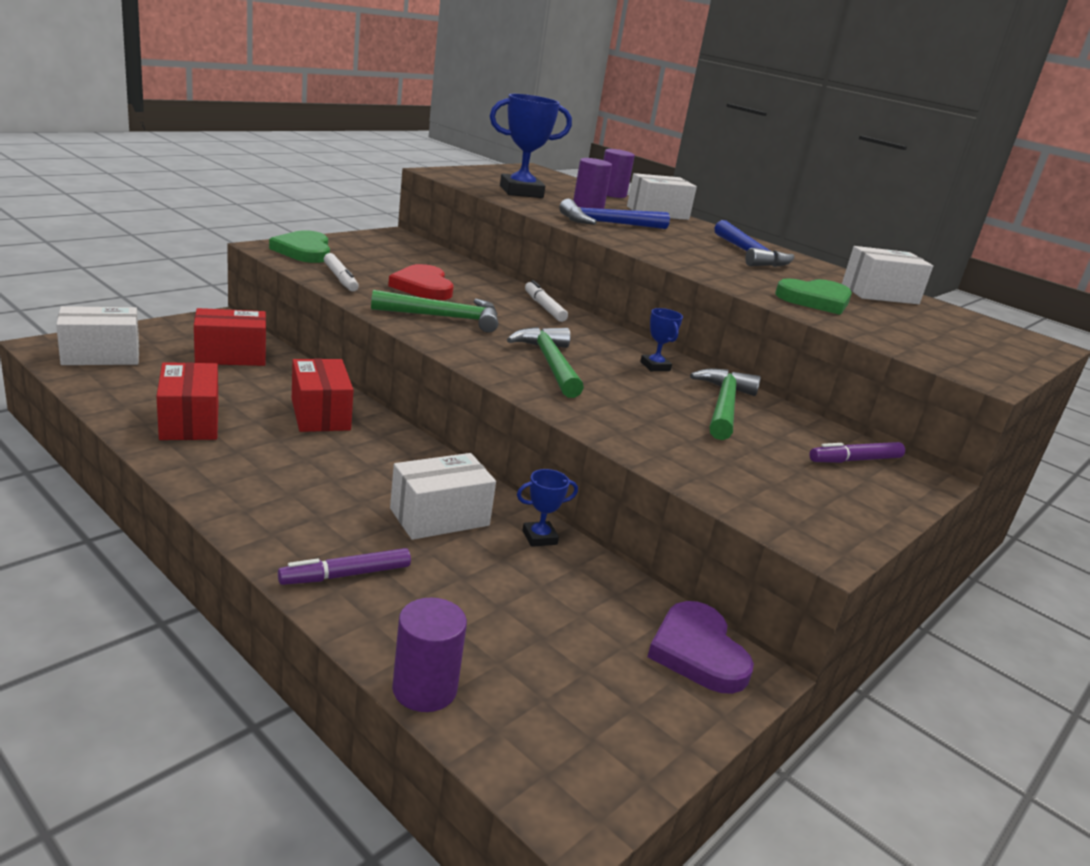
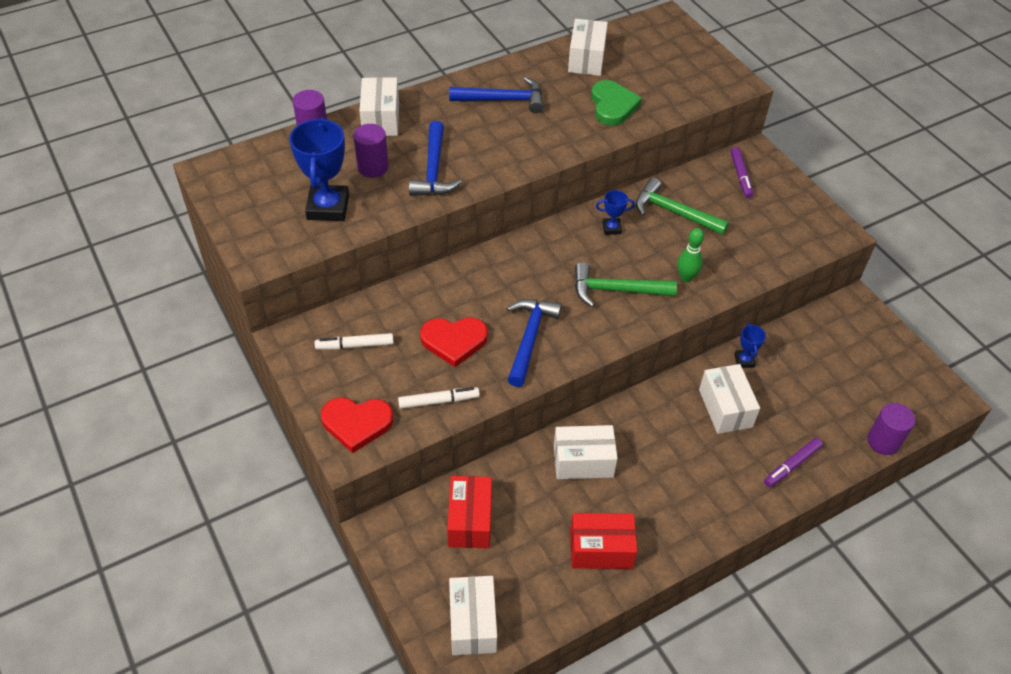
camera: 70 degrees left, 25 degrees up
(304, 251) = (357, 423): green heart -> red heart
(320, 414) = (583, 461): red box -> white box
(346, 575) = (792, 465): purple marker -> purple marker turned 60 degrees clockwise
(444, 317) = (529, 339): green hammer -> blue hammer
(544, 307) = (495, 264): white marker -> white marker (355, 345)
(606, 407) = (686, 278): none -> green bowling pin
(698, 652) = (843, 318): purple heart -> none

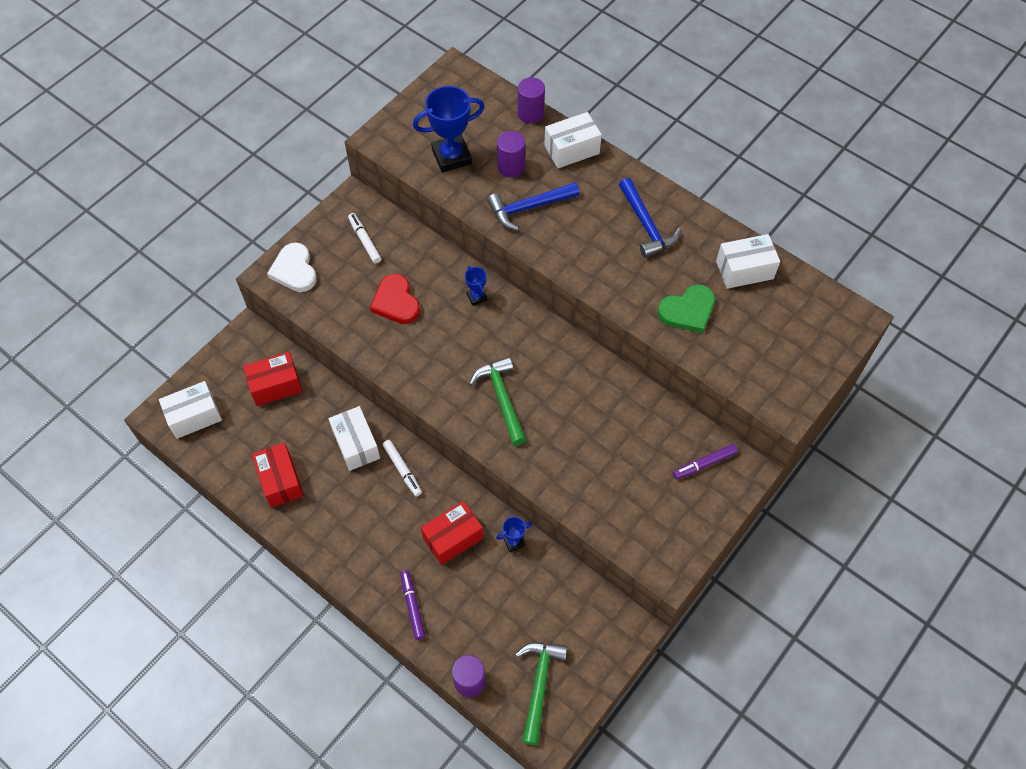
camera: 70 degrees right, 10 degrees up
(357, 423) = (294, 270): red heart -> white heart
(438, 401) = (334, 313): white marker -> white marker (402, 470)
(529, 339) = (420, 352): blue hammer -> none
(611, 228) = (576, 374): blue trophy -> blue trophy (476, 297)
(674, 212) = (622, 419): green hammer -> green hammer (539, 685)
(686, 278) = (543, 450): green bowling pin -> none
(725, 408) = (453, 538): white box -> red box
(792, 465) = (412, 606): purple marker -> purple marker turned 45 degrees clockwise

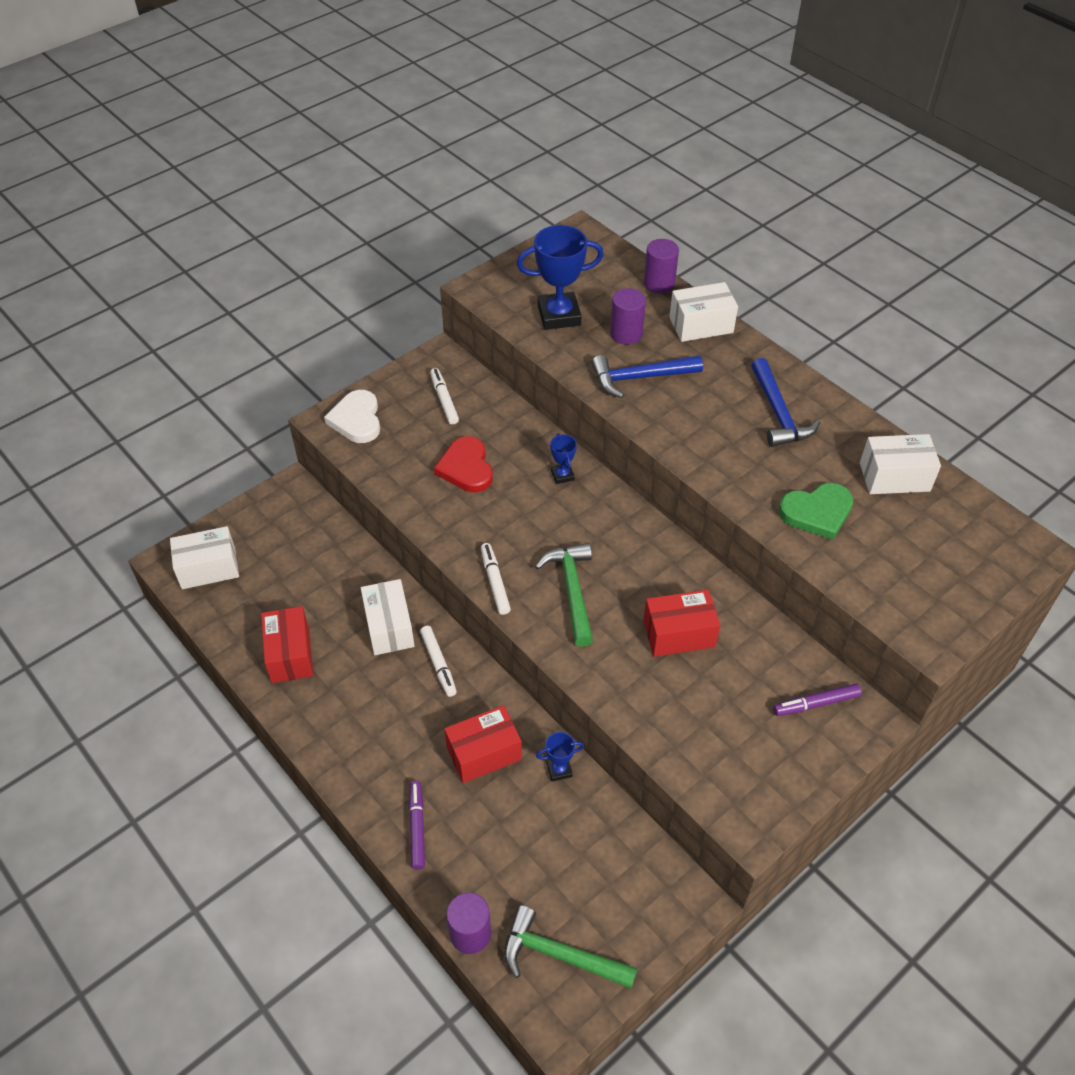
camera: 10 degrees right, 10 degrees down
(275, 386) = (310, 548): red box -> red box (679, 634)
(439, 401) = (495, 582): none -> white marker
(539, 685) = (560, 955): green hammer -> green hammer turned 90 degrees counterclockwise

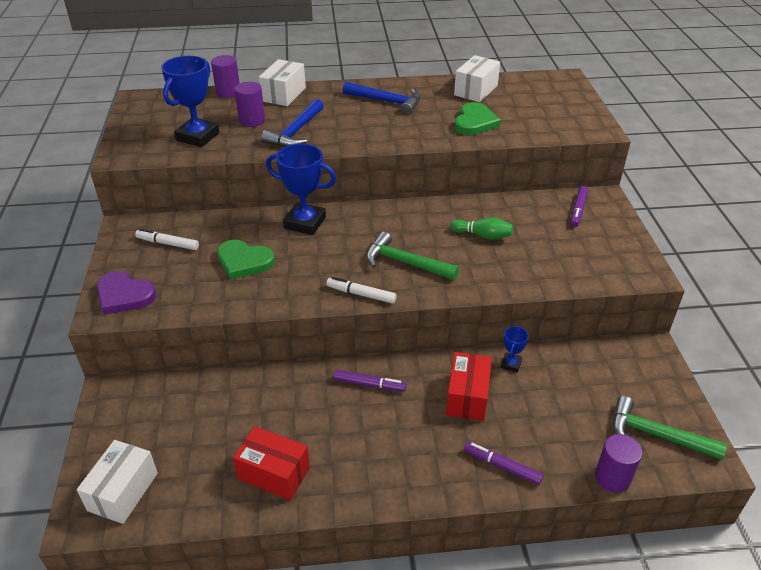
camera: 55 degrees left, 10 degrees down
(356, 419) = (124, 295): white heart -> purple heart
(389, 627) = (309, 397): white box -> none
(438, 664) = (369, 385): white marker -> purple marker
(466, 468) = (244, 261): red heart -> green heart
(560, 955) = (656, 435): green hammer -> green hammer turned 60 degrees clockwise
(562, 475) = (305, 223): blue trophy -> blue trophy, size x2.05
(679, 634) = (483, 235): red box -> green bowling pin

